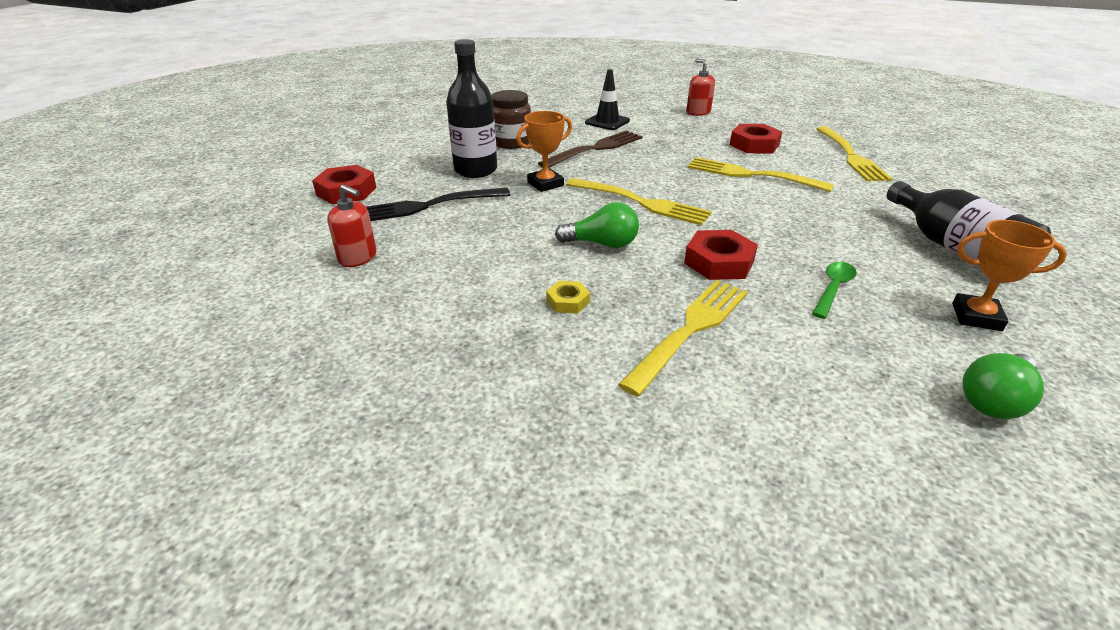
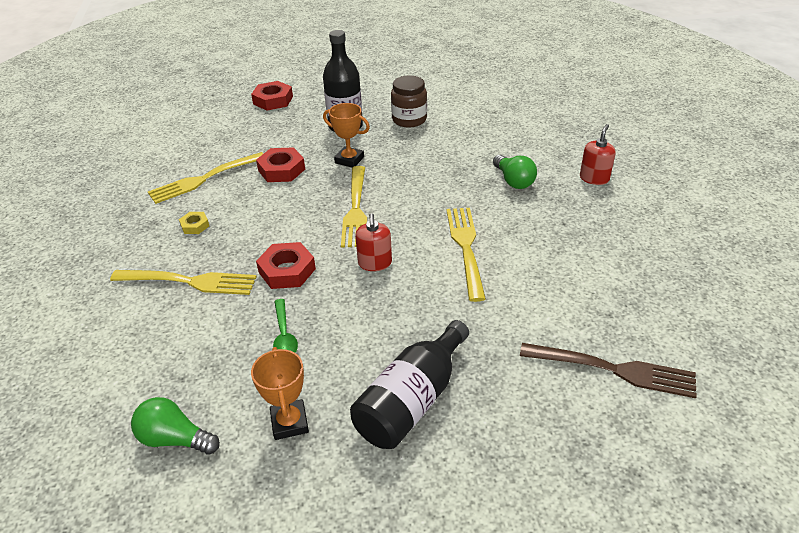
camera: 60 degrees right, 5 degrees up
(358, 257) = (198, 140): red soap dispenser -> red soap dispenser (375, 263)
(427, 206) = (276, 133): black fork -> none
(595, 149) = (437, 157): brown fork -> brown fork (613, 370)
(602, 244) = (276, 214): green light bulb -> green light bulb (513, 181)
(607, 122) = (504, 142): black traffic cone -> none
(754, 145) = (544, 232): red nut -> red nut (281, 170)
(833, 289) = (284, 335): green spoon -> green spoon turned 75 degrees clockwise
(851, 156) = (586, 299): yellow fork -> yellow fork (204, 179)

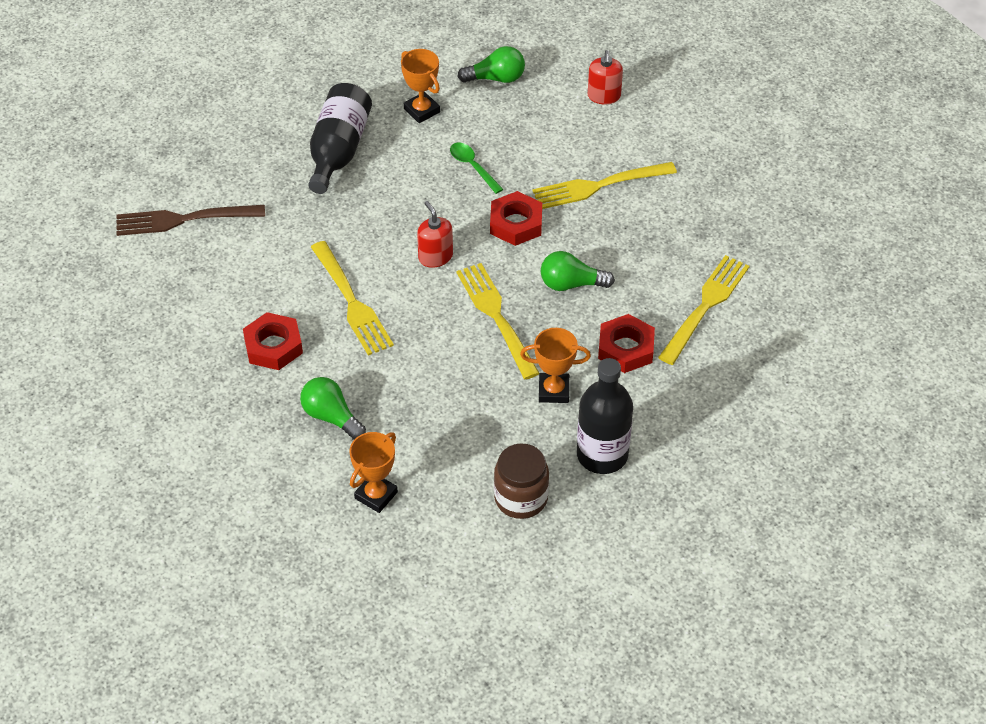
camera: 155 degrees right, 10 degrees up
(195, 226) = (653, 243): yellow nut -> none
(273, 100) = (751, 481): red nut -> red nut (273, 346)
(282, 215) = (571, 284): none -> green light bulb
(499, 138) = (376, 495): none -> orange trophy
(594, 178) = (232, 452): red soap dispenser -> red soap dispenser (604, 96)

